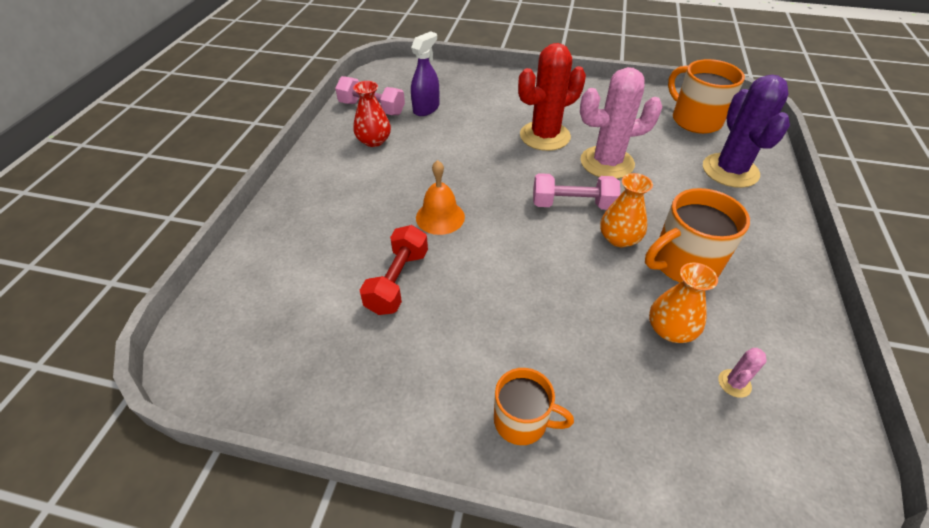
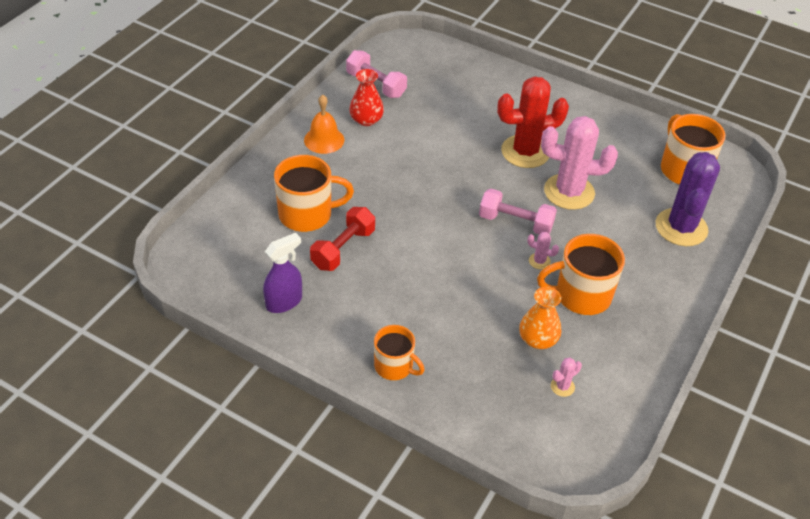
camera: 15 degrees right, 0 degrees up
(341, 251) = (307, 214): none -> orange mug
(426, 109) = (426, 97): purple spray bottle -> purple spray bottle (284, 302)
(440, 217) = (397, 205): orange bell -> orange bell (324, 140)
(619, 238) = (539, 261): orange vase -> pink cactus

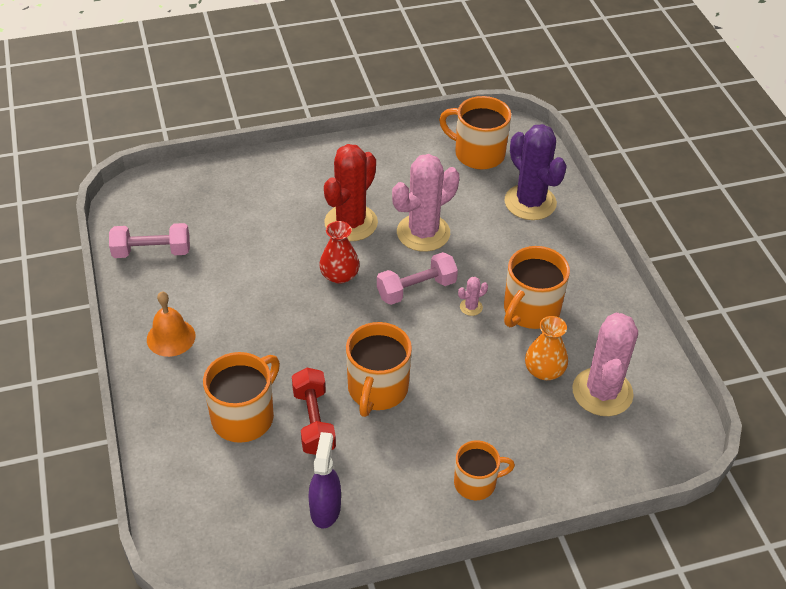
camera: 45 degrees left, 0 degrees up
(366, 120) = (185, 291): red vase -> red vase (339, 275)
(407, 261) = (377, 389): none -> orange mug
(562, 386) = (602, 392): pink cactus -> pink cactus, size x2.48

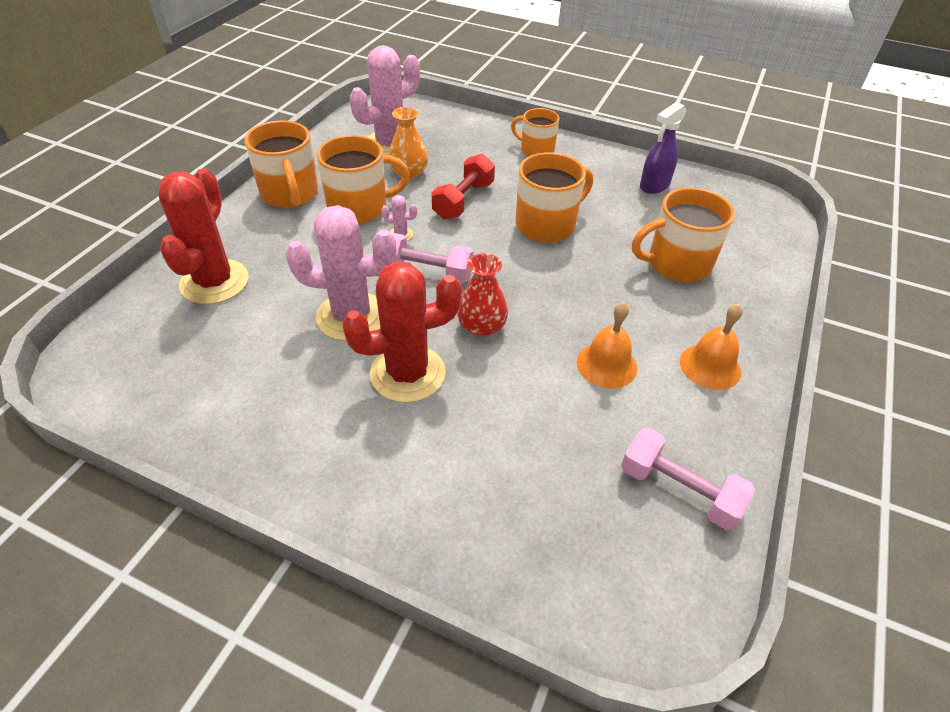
camera: 140 degrees left, 0 degrees up
(239, 298) = (606, 364): none -> orange bell
(313, 421) = (619, 232): red dumbbell -> red dumbbell (463, 200)
(478, 154) = (167, 365): orange mug -> orange mug (290, 193)
(530, 202) = (214, 282): purple cactus -> red cactus

